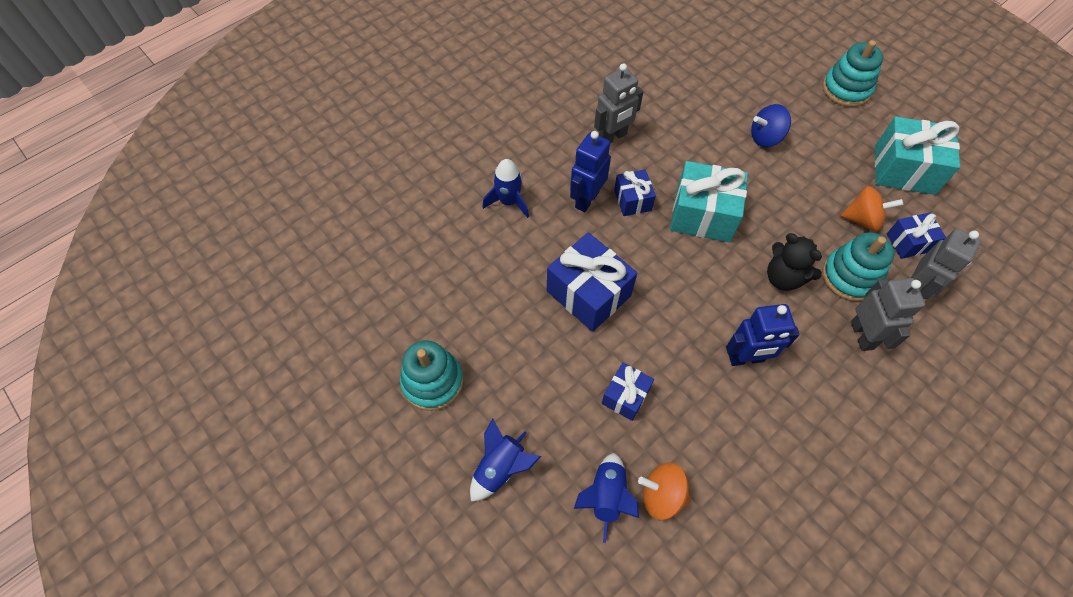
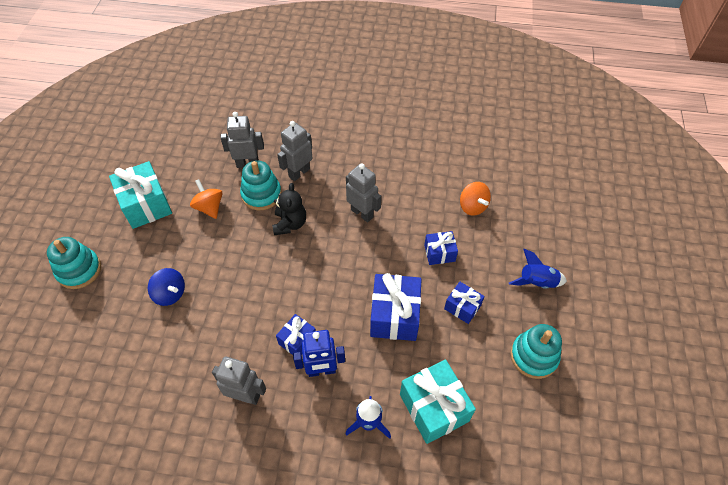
camera: 130 degrees left, 5 degrees down
(606, 496) = (498, 228): blue rocket -> none
(703, 215) = (275, 291): turquoise gift -> turquoise gift (434, 407)
(746, 358) = (362, 213): blue robot -> grey robot
(909, 242) = (211, 179): blue gift -> blue gift (462, 307)

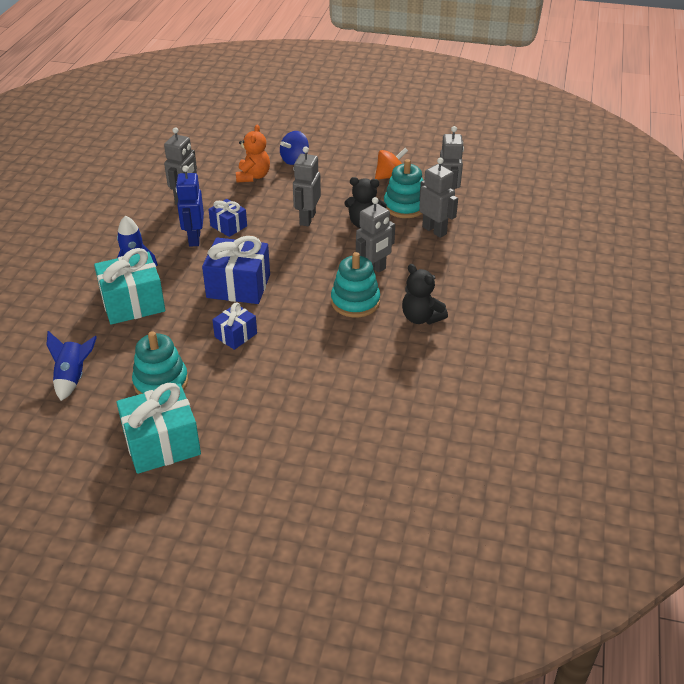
camera: 95 degrees right, 15 degrees down
(79, 270) = (328, 117): turquoise stacking toy -> turquoise stacking toy (355, 302)
(146, 205) = (396, 143): turquoise gift -> turquoise gift (162, 444)
(201, 331) = (253, 176): none -> orange teddy bear
(283, 270) = (307, 219): none -> grey robot
(417, 180) = (421, 318): none -> black teddy bear
(439, 253) = (309, 325): blue gift -> none
(472, 206) = (375, 361): orange spinning top -> none
(536, 282) = (253, 402): blue rocket -> blue rocket (73, 377)

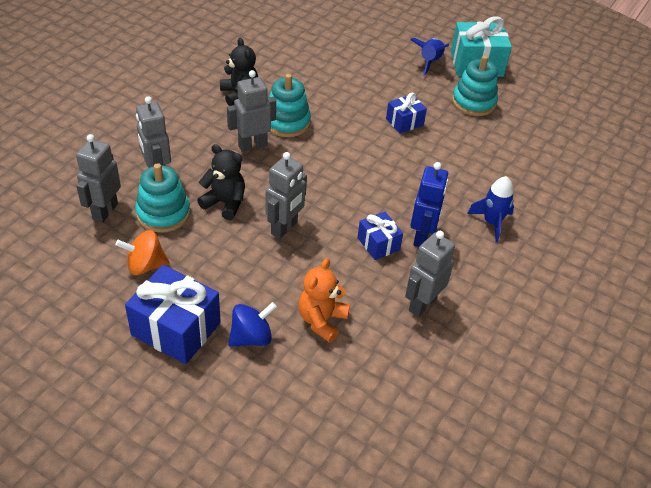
camera: 165 degrees left, 5 degrees up
(73, 377) = (545, 124): blue rocket -> blue rocket (429, 62)
(133, 303) = (494, 176): turquoise gift -> none
(238, 286) = (389, 166): blue gift -> blue gift (176, 329)

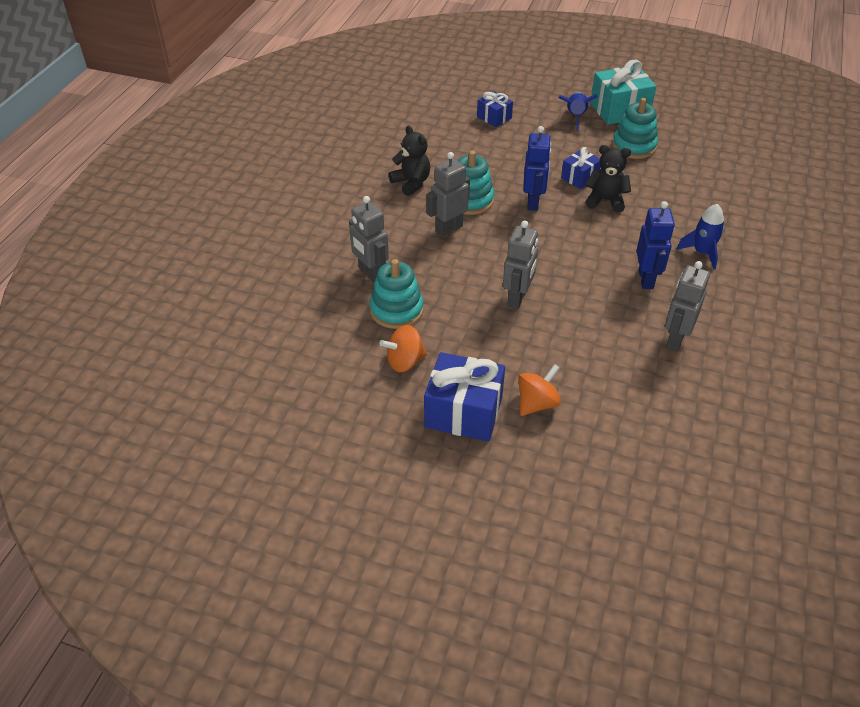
camera: 10 degrees left, 0 degrees up
(105, 211) = (339, 320): grey robot -> none
(225, 203) = (450, 288): black teddy bear -> black teddy bear (605, 200)
(251, 337) = (537, 403): blue spinning top -> orange spinning top
(321, 320) = (593, 374): orange teddy bear -> none
(347, 137) = (533, 202): none -> blue robot
(378, 244) = (610, 294): blue gift -> blue gift (494, 117)

